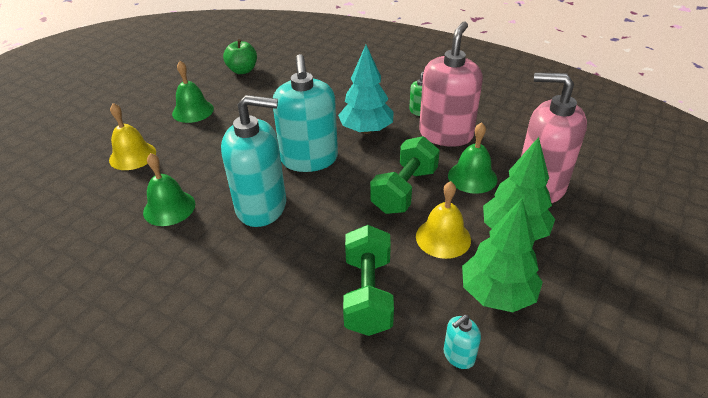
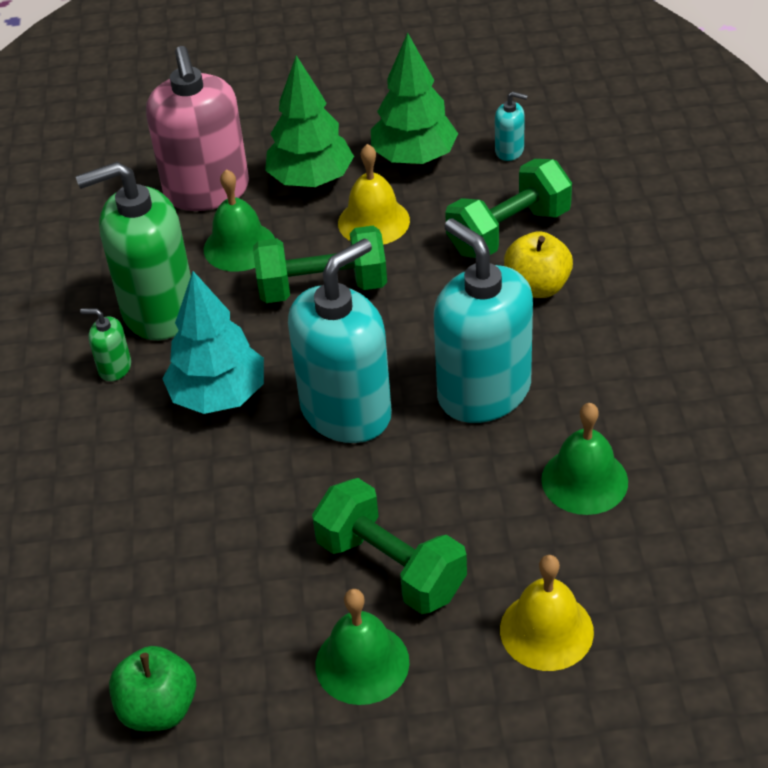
camera: 125 degrees left, 5 degrees up
(217, 134) = (391, 567): none -> green dumbbell
(305, 275) = (537, 287): none -> yellow apple
(446, 134) = (158, 311): pink soap dispenser -> green soap dispenser

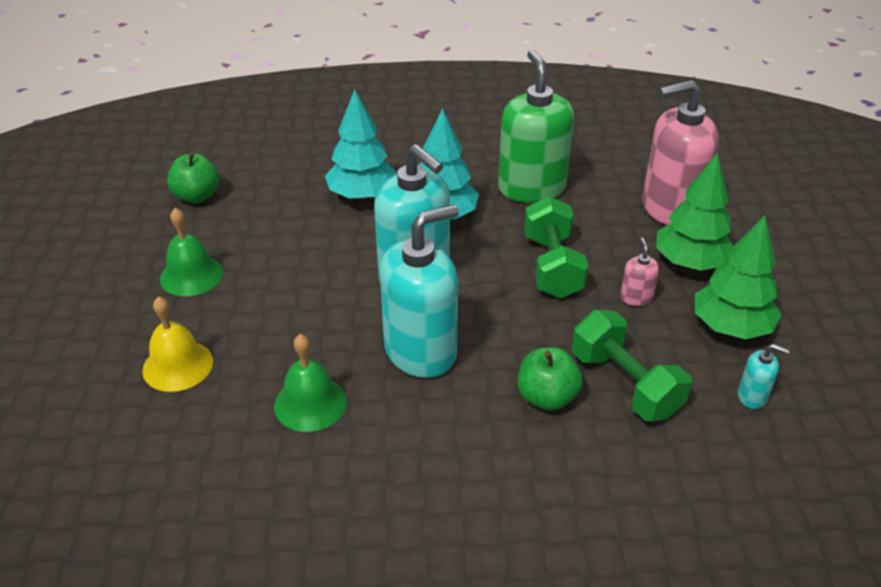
camera: 90 degrees right, 5 degrees down
(114, 368) = (476, 171): green soap dispenser -> none
(166, 489) = (362, 195): none -> turquoise tree
(239, 246) = (602, 224): green bell -> none
(373, 221) = (636, 297): yellow bell -> pink soap dispenser
(391, 567) = (263, 291): green dumbbell -> none
(509, 151) = (752, 396): turquoise soap dispenser -> turquoise soap dispenser turned 90 degrees counterclockwise
(537, 287) = (547, 397): yellow apple -> green apple

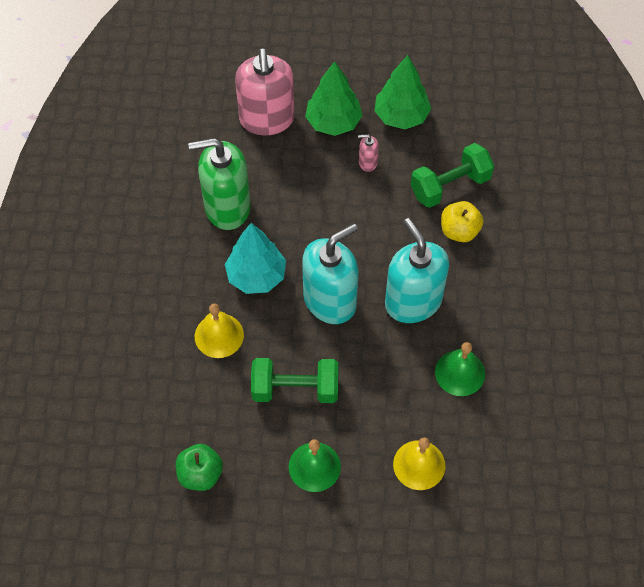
camera: 85 degrees left, 20 degrees up
(362, 195) = (219, 335): turquoise tree -> yellow bell
(547, 397) = (459, 231): green apple -> yellow apple
(552, 266) = (329, 208): green dumbbell -> green dumbbell (295, 389)
(752, 396) = (462, 121): turquoise soap dispenser -> none

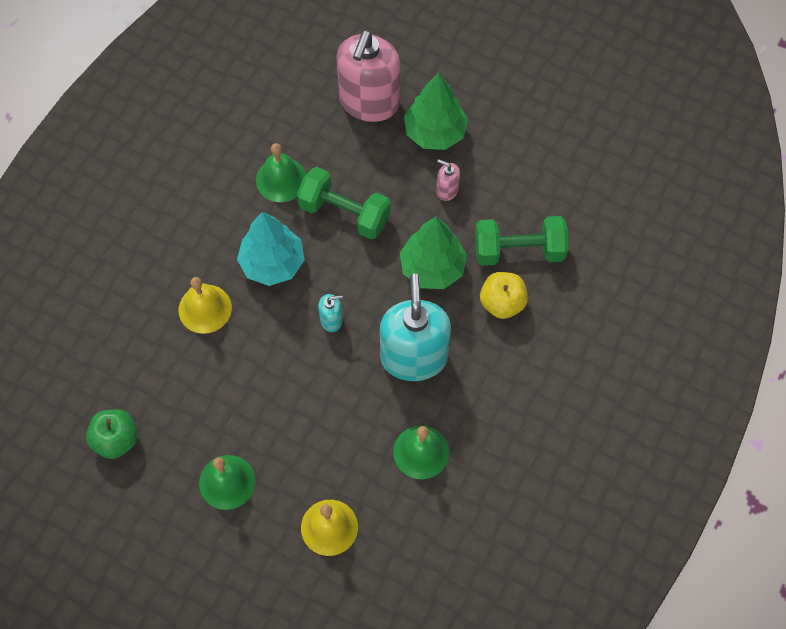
camera: 25 degrees right, 5 degrees up
(227, 207) = (281, 179): green soap dispenser -> green bell
(295, 389) = (249, 395): green dumbbell -> green dumbbell (344, 213)
(330, 300) = (331, 320): turquoise soap dispenser -> turquoise soap dispenser, size x0.42
(401, 116) = (509, 154): green tree -> green tree (432, 268)

